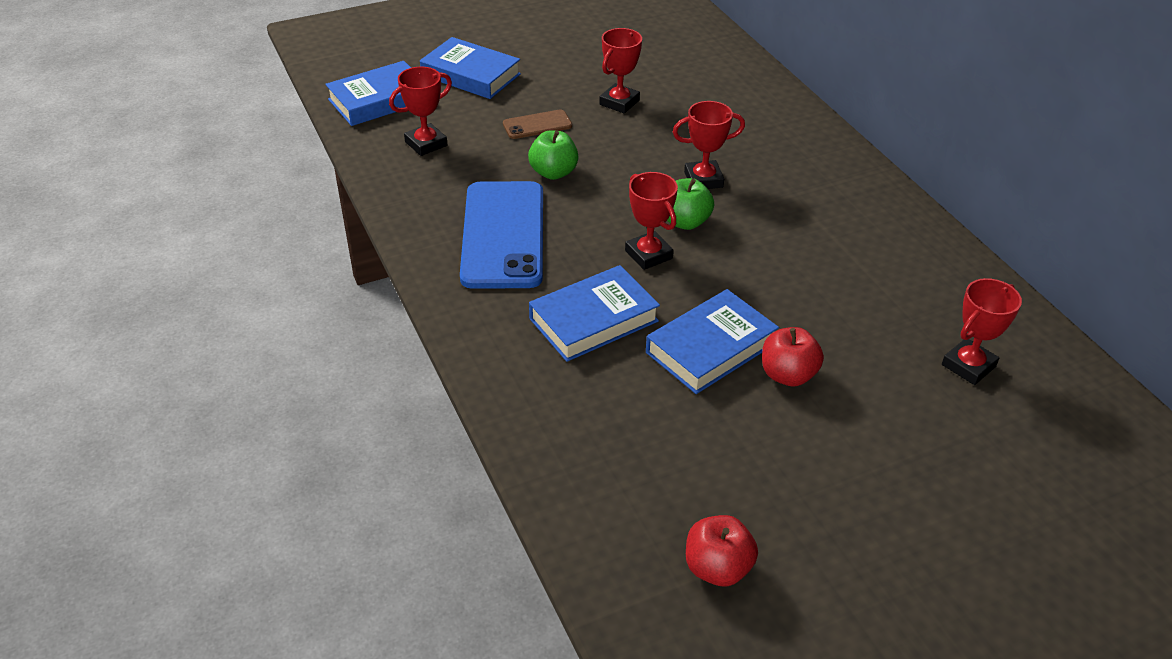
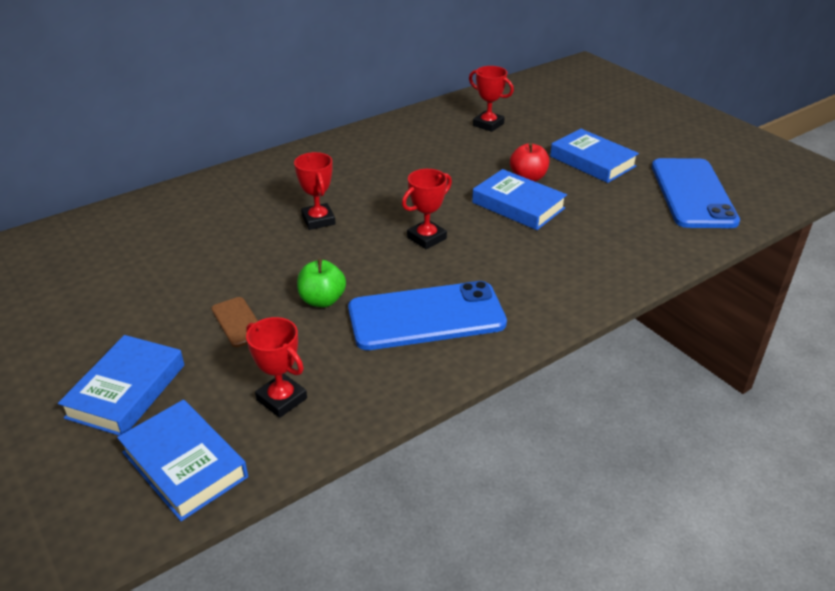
camera: 100 degrees left, 5 degrees down
(593, 320) = (514, 255): blue book -> blue book (592, 161)
(619, 102) = (193, 274): red trophy -> none
(685, 222) = (379, 225): green apple -> none
(717, 568) = (692, 193): red apple -> blue phone

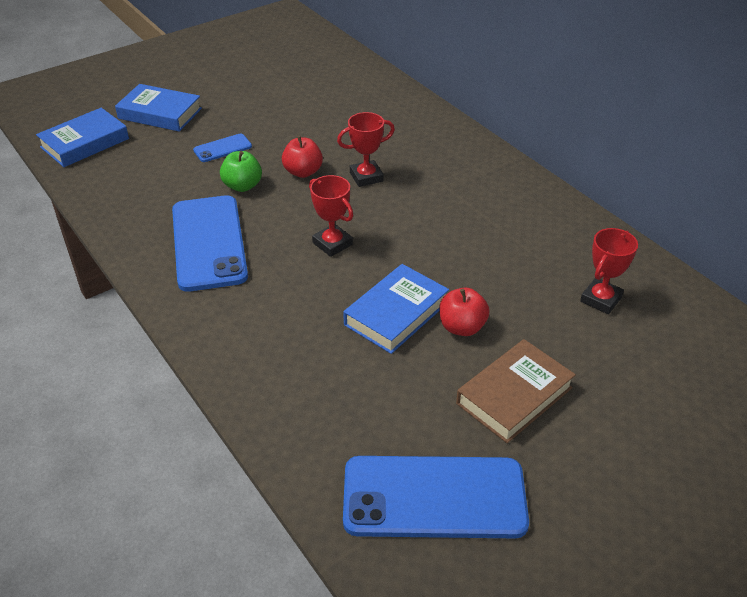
camera: 90 degrees right, 5 degrees up
(238, 322) = (222, 148): brown phone -> blue phone
(281, 399) = (131, 175): red trophy -> none
(302, 259) = (303, 172): none -> red apple
(592, 161) = (514, 395): blue book -> brown book

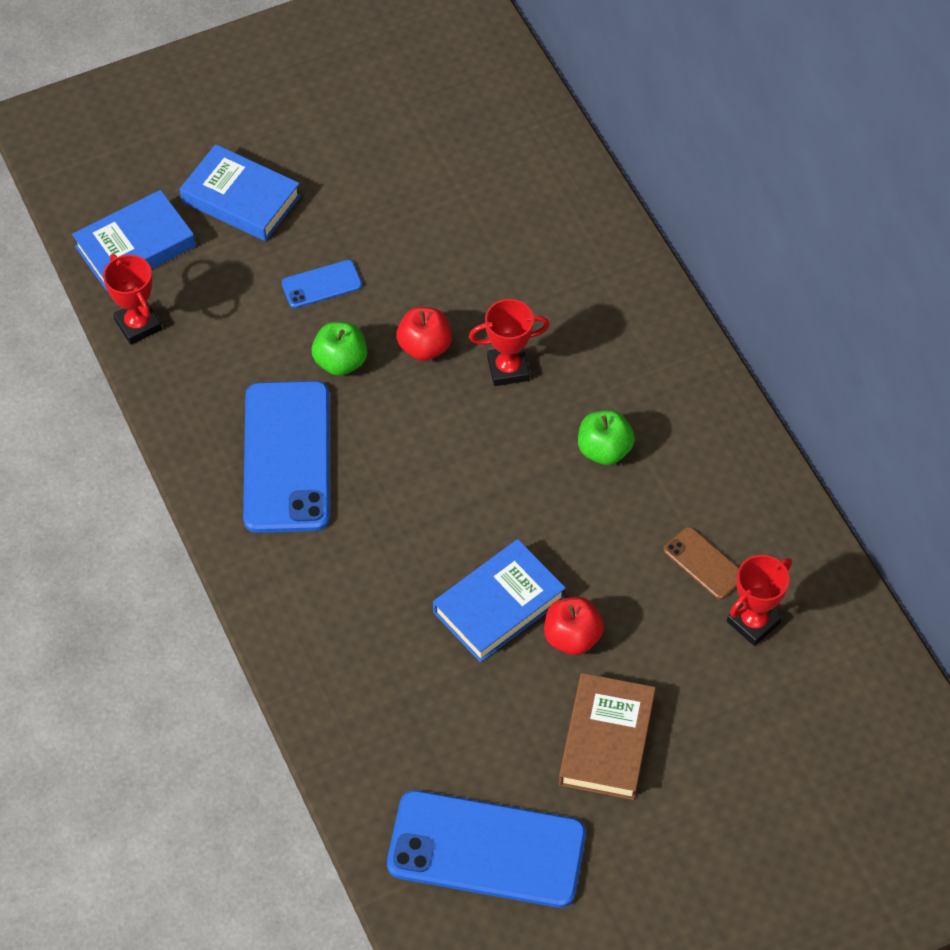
camera: 10 degrees right, 15 degrees up
(332, 244) = (442, 482): red trophy -> red trophy (138, 325)
(449, 212) = (604, 450): none -> green apple
(514, 395) = (606, 741): brown book -> brown book turned 45 degrees counterclockwise
(548, 268) = (704, 563): none -> brown phone

